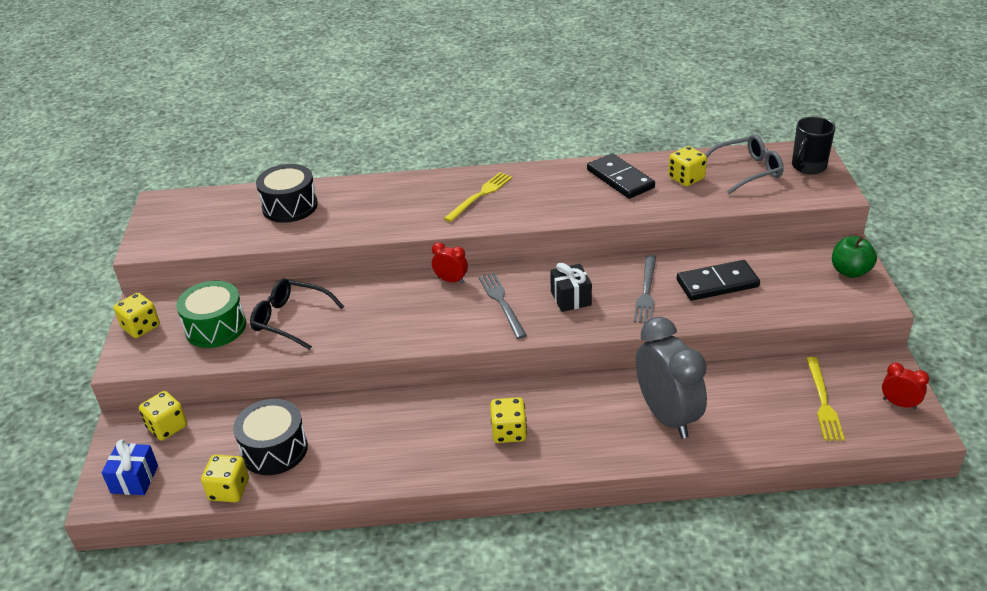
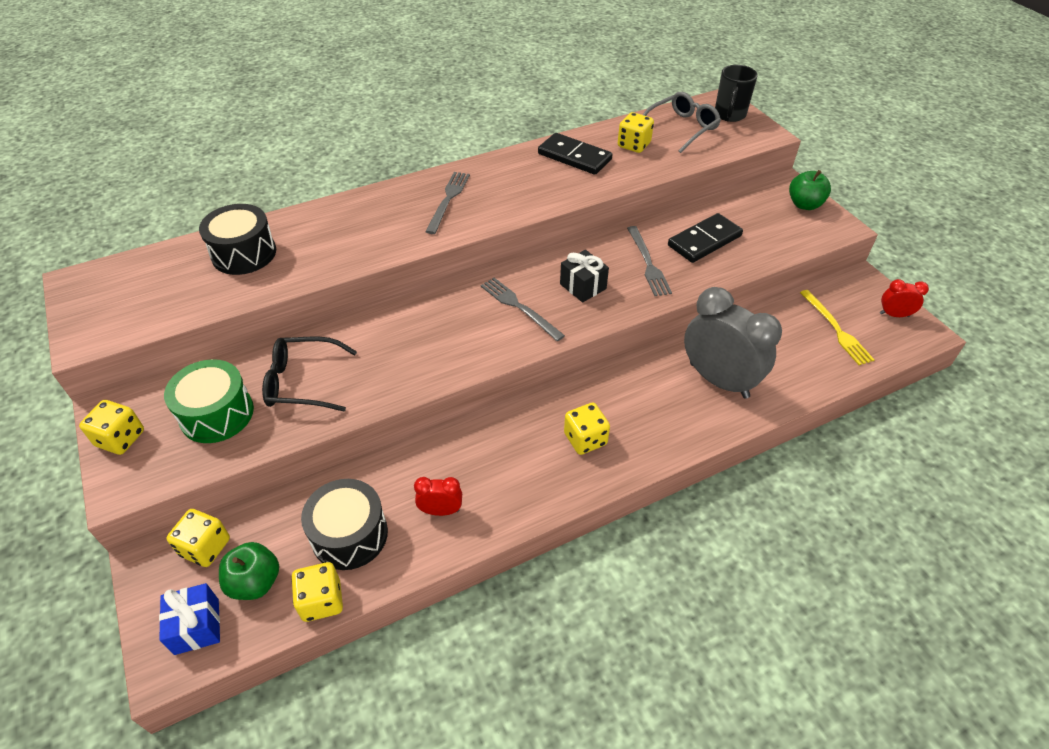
camera: 25 degrees left, 10 degrees up
(189, 462) = (255, 582): none -> green apple
(451, 280) = (454, 295): red clock -> red clock (441, 511)
(480, 195) = (448, 200): yellow fork -> grey fork

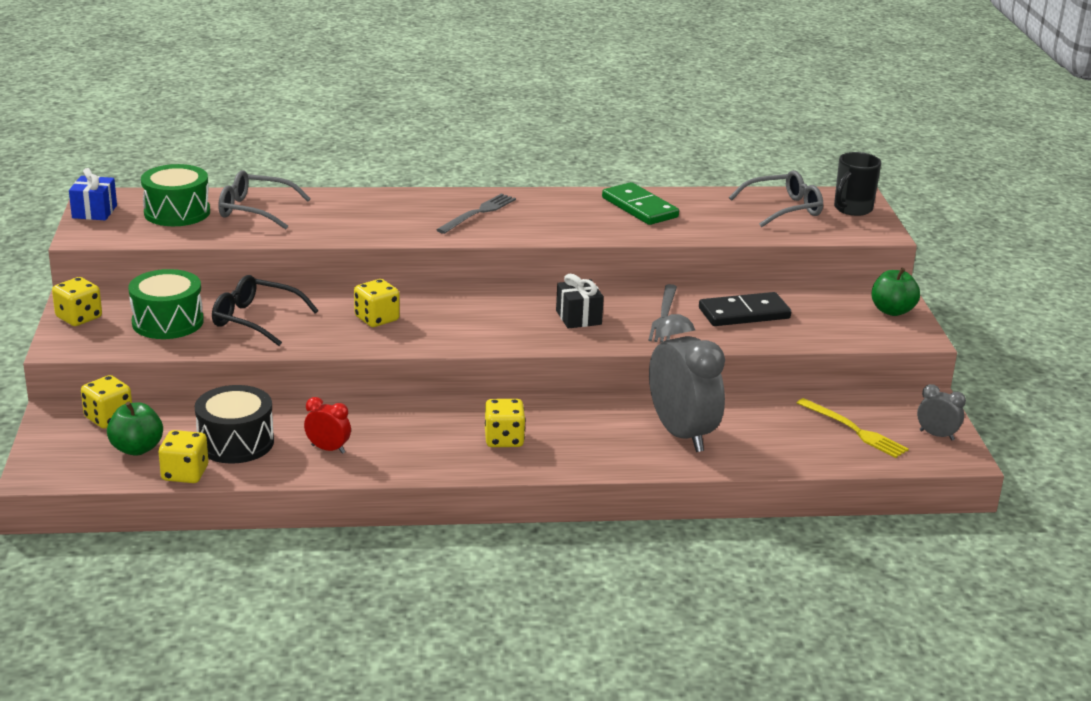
camera: 20 degrees right, 20 degrees down
(167, 279) = (177, 212): none -> green drum
(197, 626) = (74, 460): blue gift -> blue gift (94, 212)
(244, 253) = (255, 210): black drum -> grey glasses
(519, 307) = (500, 317): grey fork -> none
(574, 157) = (639, 208): black domino -> green domino
(633, 145) = (714, 211): yellow dice -> yellow dice (377, 319)
(836, 329) = (854, 430): yellow fork -> yellow fork turned 45 degrees counterclockwise
(894, 315) = (936, 435): red clock -> grey clock

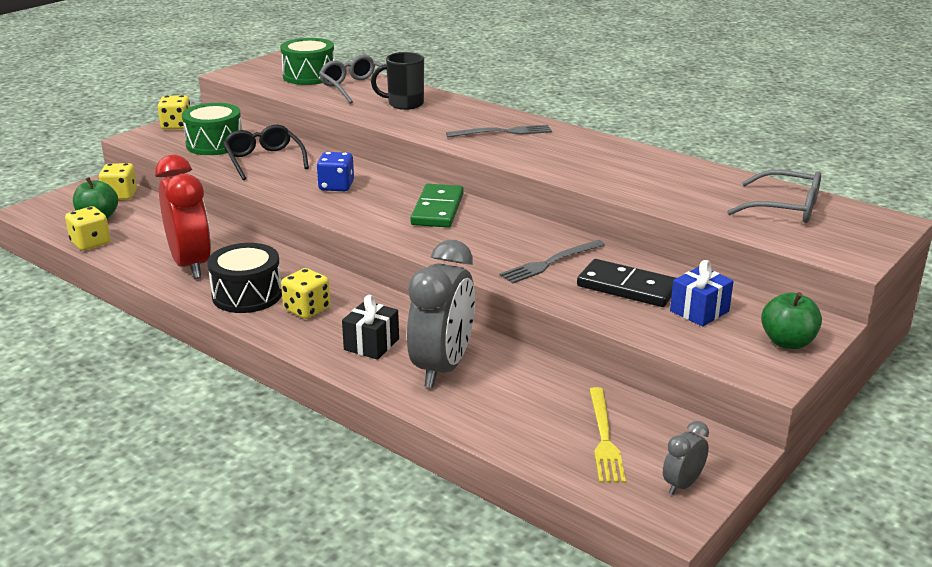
camera: 45 degrees right, 0 degrees up
(94, 212) = (266, 63): blue gift -> blue gift (699, 311)
(236, 442) = (151, 237): black drum -> black drum (247, 295)
(328, 449) = (190, 265): red clock -> red clock, size x2.19
(377, 319) = (336, 186): yellow dice -> blue dice
(578, 317) = (478, 238): black gift -> black gift (371, 344)
(639, 208) = (644, 167): green domino -> green domino (437, 209)
(852, 209) = (862, 230): black mug -> black mug (404, 104)
(936, 435) = (682, 484): grey clock -> grey clock turned 120 degrees counterclockwise

